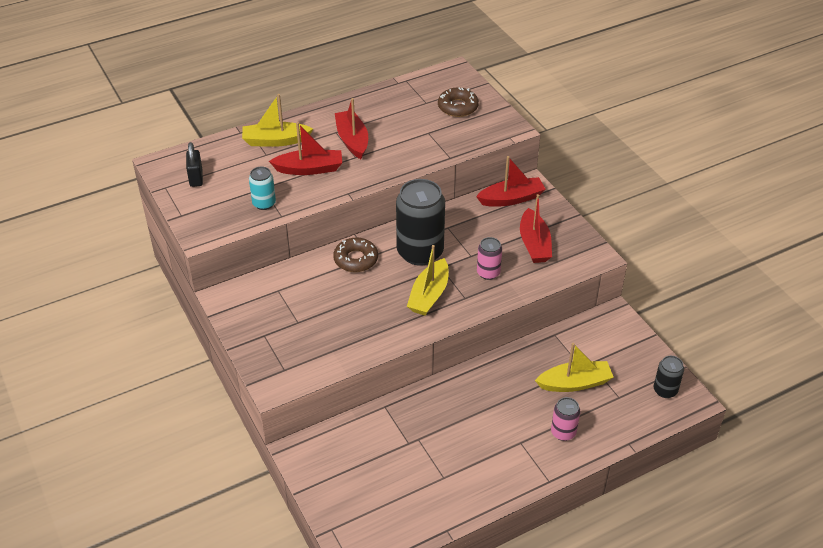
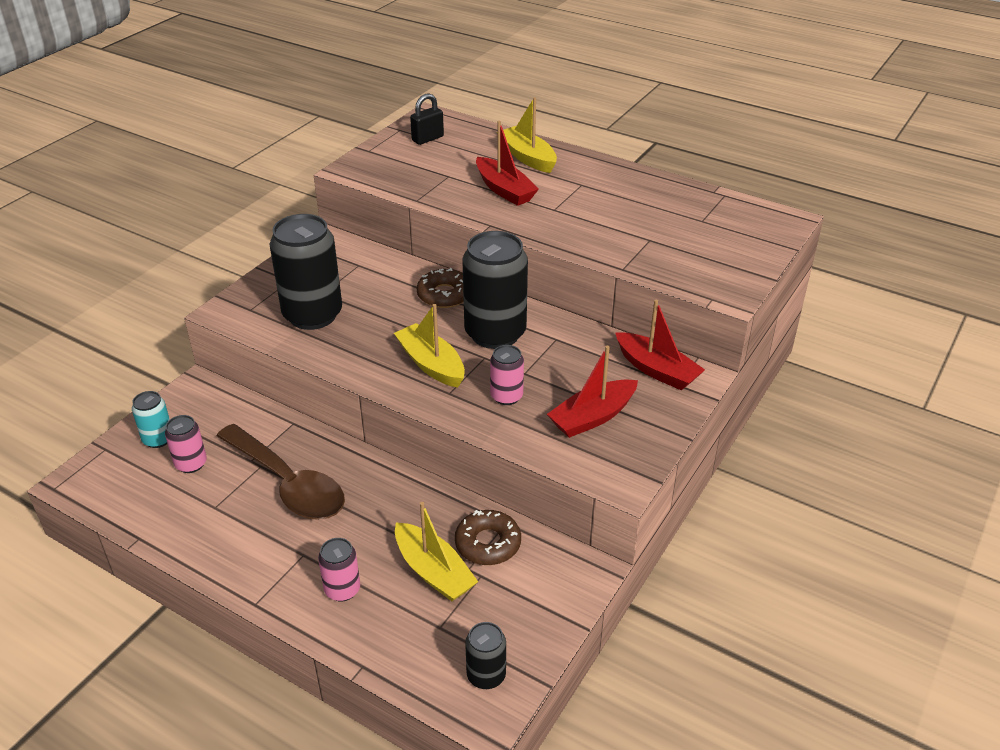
camera: 60 degrees right, 5 degrees down
(264, 203) = (425, 184): turquoise can -> turquoise can (158, 439)
(322, 336) = (312, 315): none -> black can
(352, 140) = (579, 198): red boat -> none
(388, 479) = (191, 464): none -> pink can
(429, 295) = (431, 364): yellow boat -> yellow boat turned 60 degrees clockwise
(448, 429) = (288, 484): none -> brown spoon
(458, 107) = (721, 243): brown donut -> brown donut (488, 543)

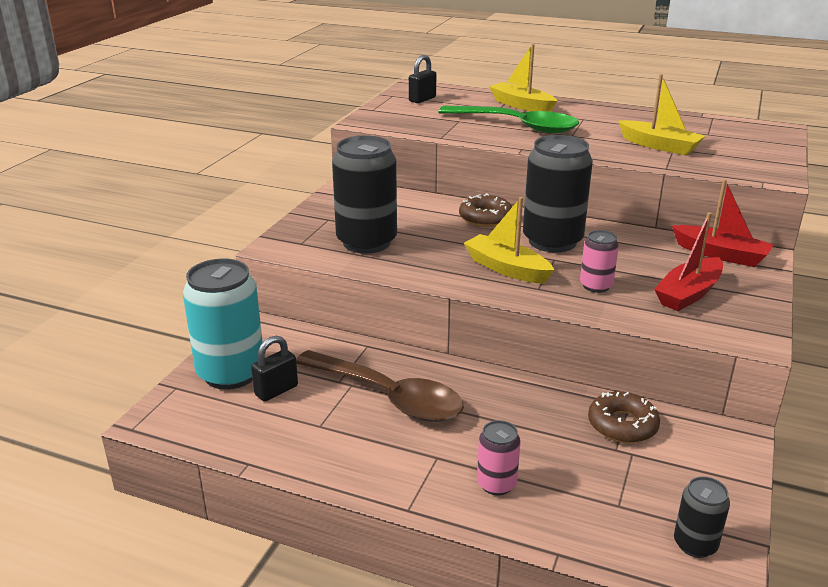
camera: 10 degrees left, 10 degrees down
(158, 439) = (231, 373): turquoise can -> turquoise can, size x2.02
(191, 464) = (276, 390): pink can -> black padlock
(433, 571) = (582, 456): yellow boat -> yellow boat (659, 146)
(504, 190) = (517, 126): red boat -> green spoon

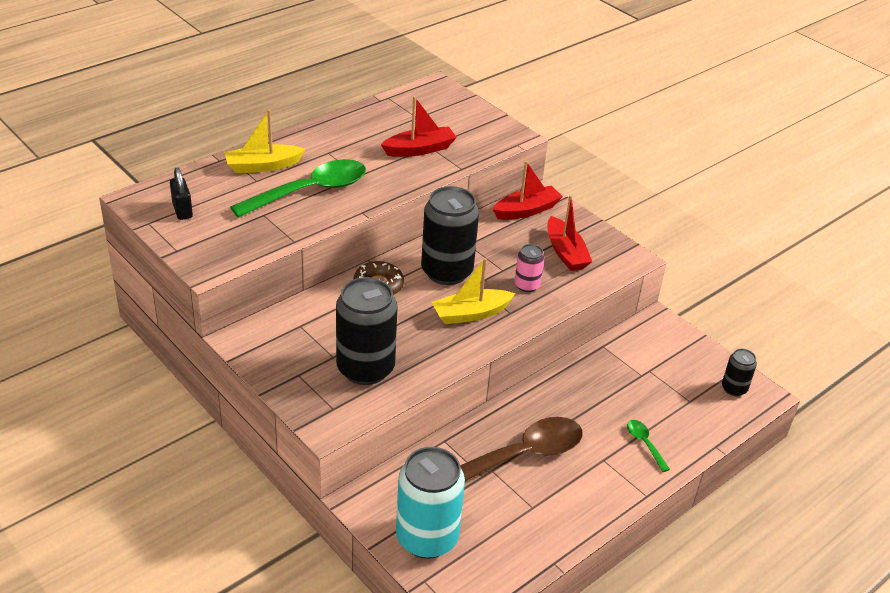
camera: 65 degrees left, 10 degrees up
(276, 390) = (471, 517): black padlock -> none
(496, 484) = (644, 444): pink can -> green spoon
(622, 425) = (620, 359): brown donut -> none
(659, 146) = (419, 149): yellow boat -> red boat

